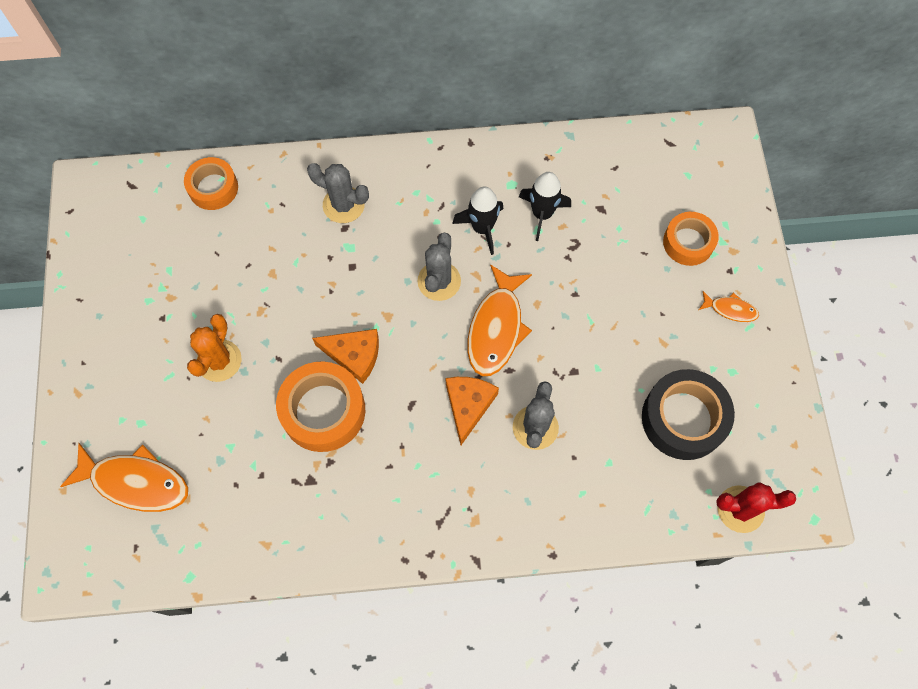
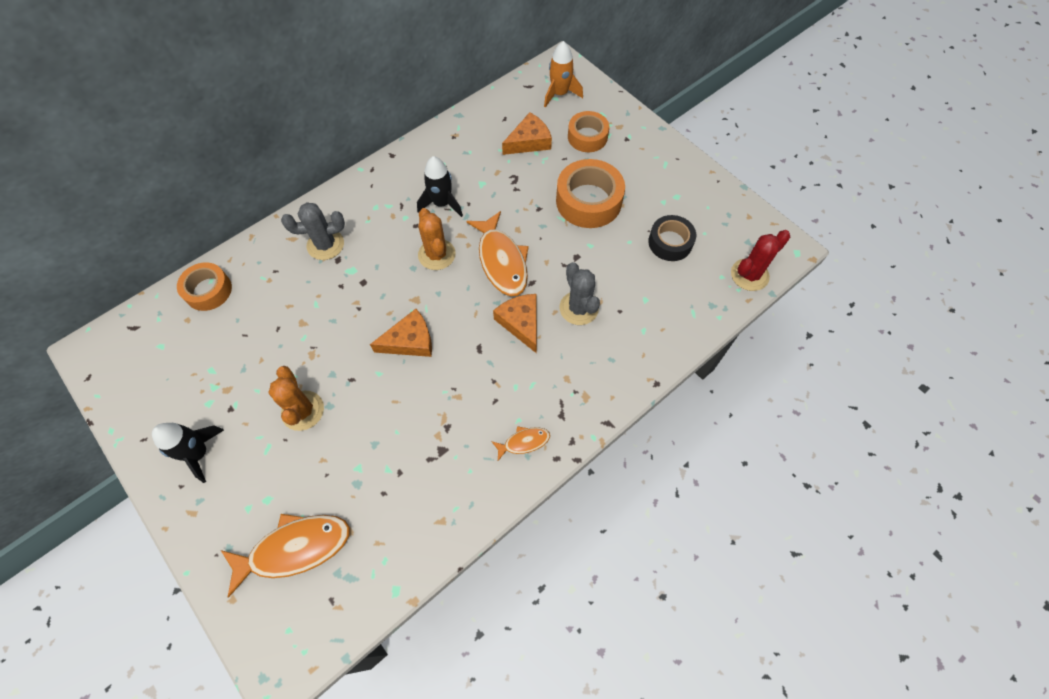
camera: 35 degrees left, 5 degrees down
(323, 411) = (415, 394): orange tape -> orange tape (588, 201)
(439, 281) = (436, 254): grey cactus -> orange cactus
(542, 214) = (477, 172): black rocket -> black rocket (199, 453)
(621, 211) = (529, 141): none -> orange cheese
(683, 418) = (670, 242): black tape -> black tape, size x0.64
(696, 172) = (559, 94): none -> orange rocket
(730, 309) = (645, 161): orange fish -> orange fish (524, 442)

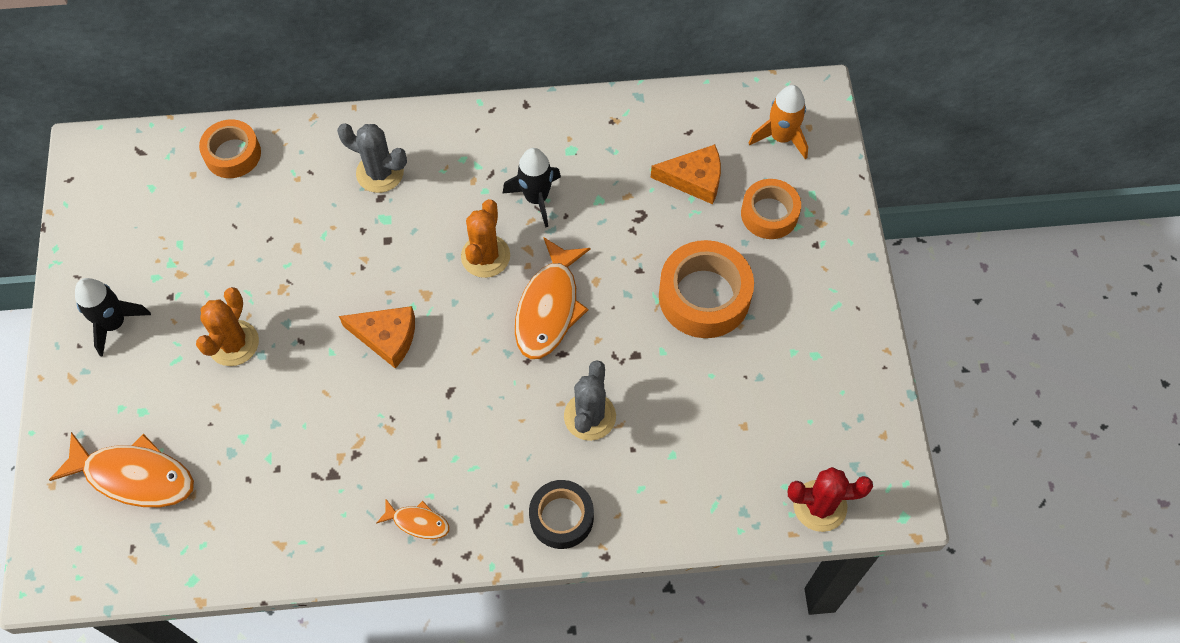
camera: 35 degrees right, 0 degrees up
(521, 323) = (514, 392): orange cheese -> none
(670, 242) = (758, 406): black tape -> black tape (561, 517)

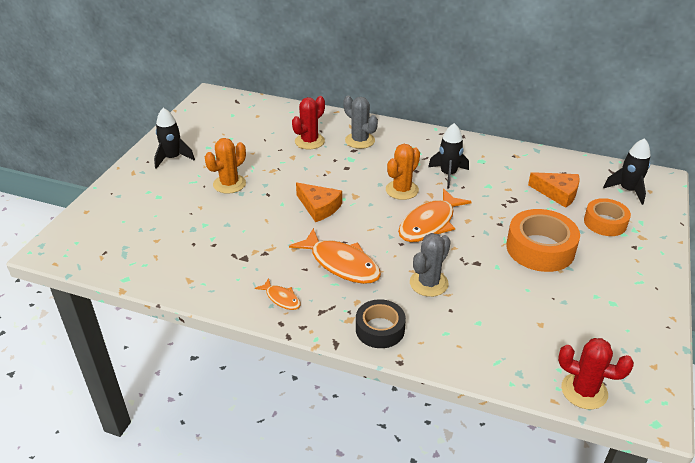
camera: 25 degrees right, 25 degrees down
(134, 476) = (132, 221): orange fish -> orange fish (341, 264)
(232, 154) = (283, 114): orange tape -> none
(305, 203) = (309, 141): none -> red cactus
(781, 137) = (627, 190): orange rocket -> black rocket

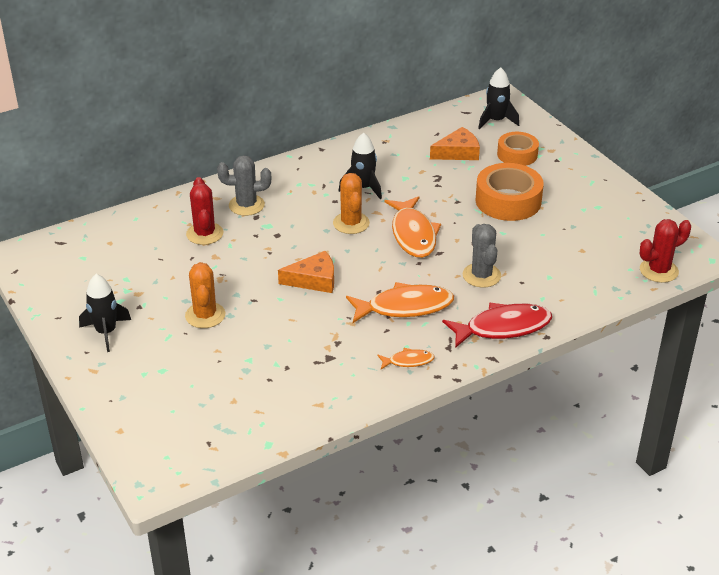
camera: 50 degrees left, 0 degrees up
(380, 329) = (503, 327): black tape -> red fish

